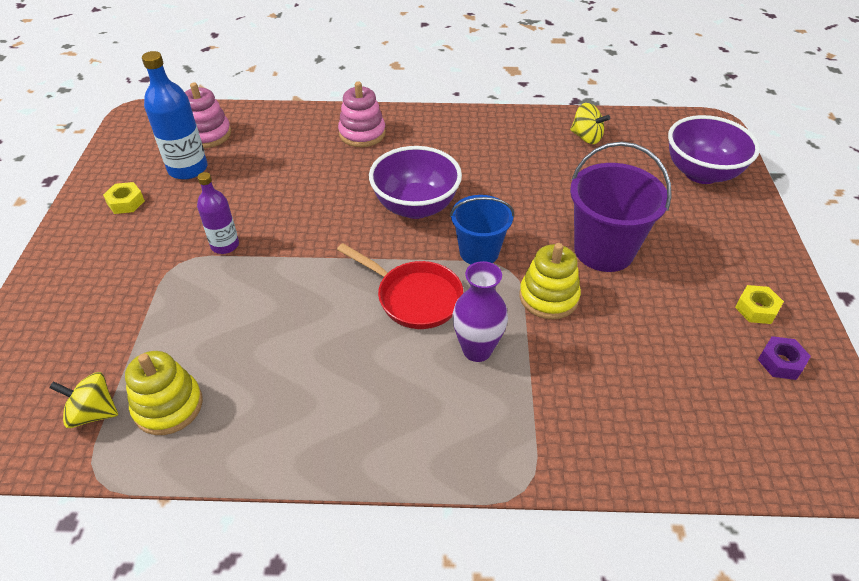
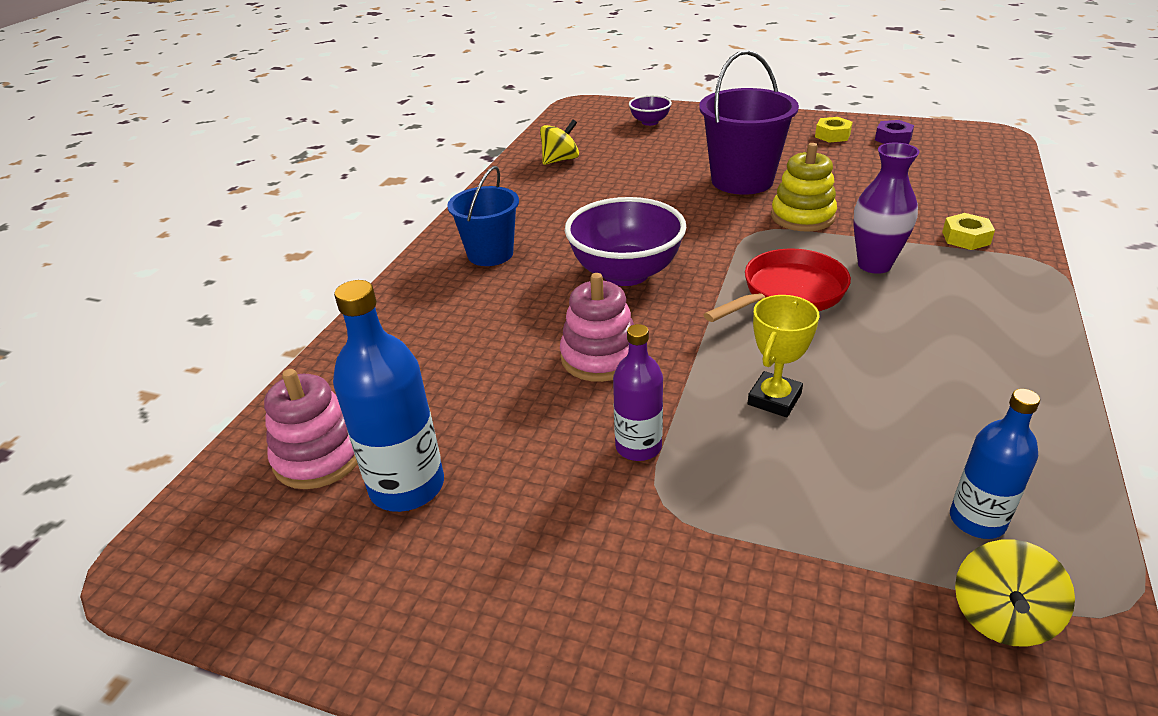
camera: 70 degrees left, 10 degrees down
(126, 202) = (459, 581): yellow nut -> yellow nut (966, 238)
(168, 406) = (977, 520): yellow stacking toy -> blue bottle
(278, 300) = (774, 399): none -> yellow trophy
(362, 133) = (444, 296): pink stacking toy -> pink stacking toy (600, 357)
(479, 252) = (723, 244): blue bucket -> blue bucket (490, 254)
(701, 173) = (650, 122): purple bowl -> purple bowl, size x0.51

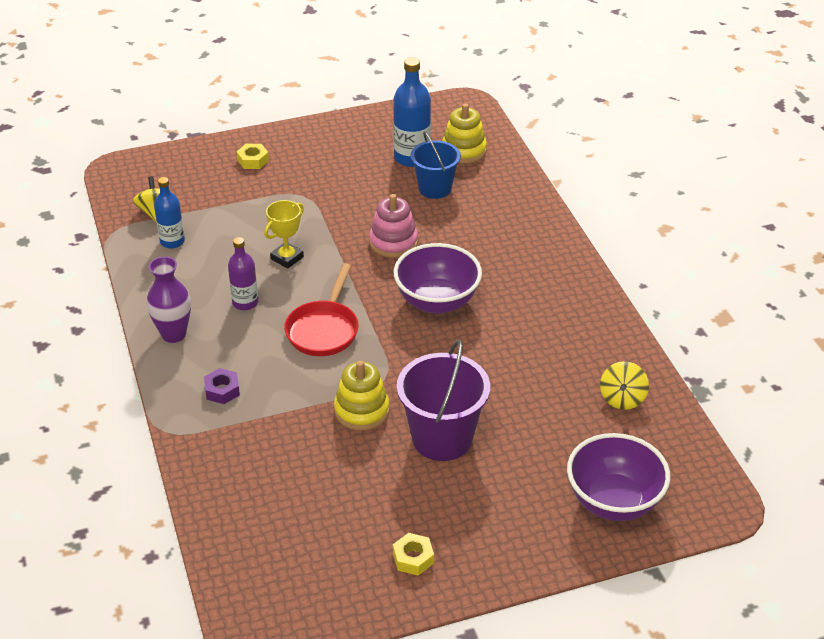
camera: 140 degrees right, 5 degrees up
(319, 457) = (464, 150): pink stacking toy -> yellow stacking toy
(490, 254) = (540, 279): blue bucket -> blue bucket (435, 188)
(638, 446) = (332, 210): purple bottle -> purple bottle (245, 303)
(650, 122) = (613, 501): purple bowl -> purple bowl, size x1.97
(774, 399) = (287, 258): yellow trophy -> yellow trophy turned 45 degrees clockwise
(874, 265) = (283, 379): purple vase -> purple vase (174, 334)
(893, 139) = (350, 578): purple nut -> purple nut (222, 390)
(966, 238) = (230, 437): yellow nut -> yellow nut (253, 160)

